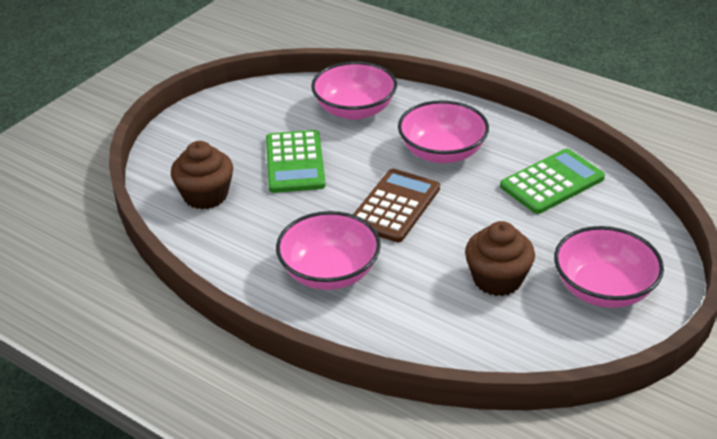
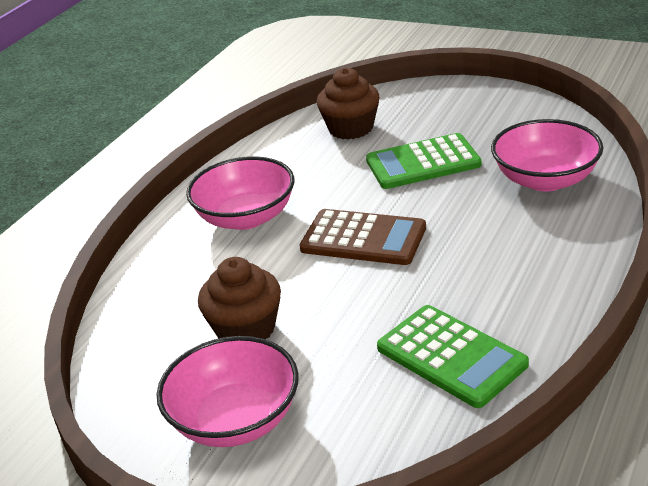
camera: 85 degrees right, 5 degrees down
(442, 152) = (483, 256): pink bowl -> none

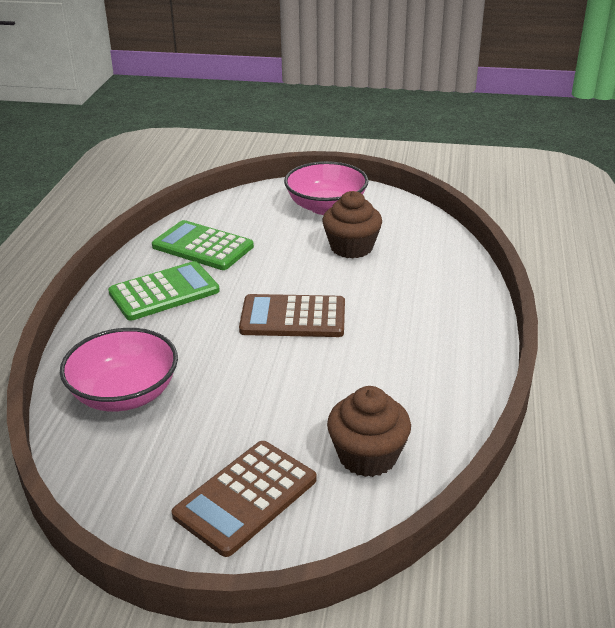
camera: 160 degrees right, 0 degrees up
(246, 217) = (415, 328): pink bowl -> none
(423, 163) = (259, 406): green calculator -> green calculator (164, 292)
(448, 112) = (246, 497): none -> brown calculator

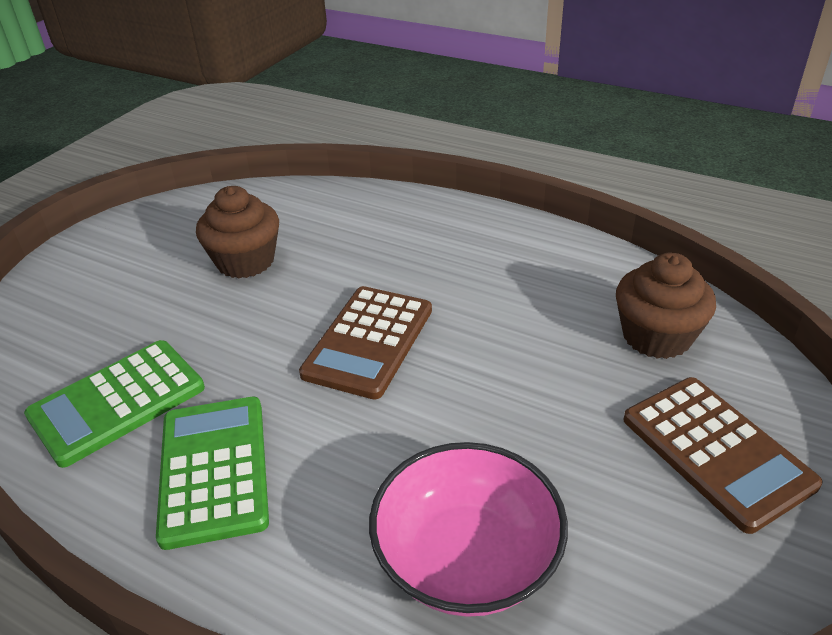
camera: 70 degrees left, 5 degrees up
(326, 207) = (127, 261): pink bowl -> none

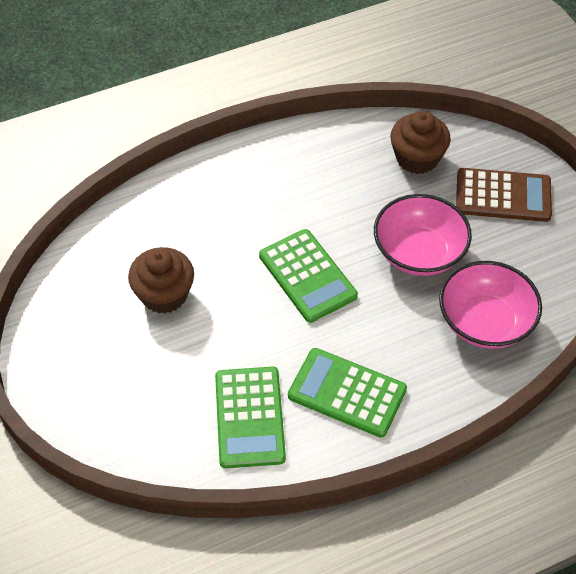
camera: 55 degrees left, 15 degrees up
(369, 342) = (307, 276): brown calculator -> green calculator
(511, 417) = (419, 252): none -> pink bowl

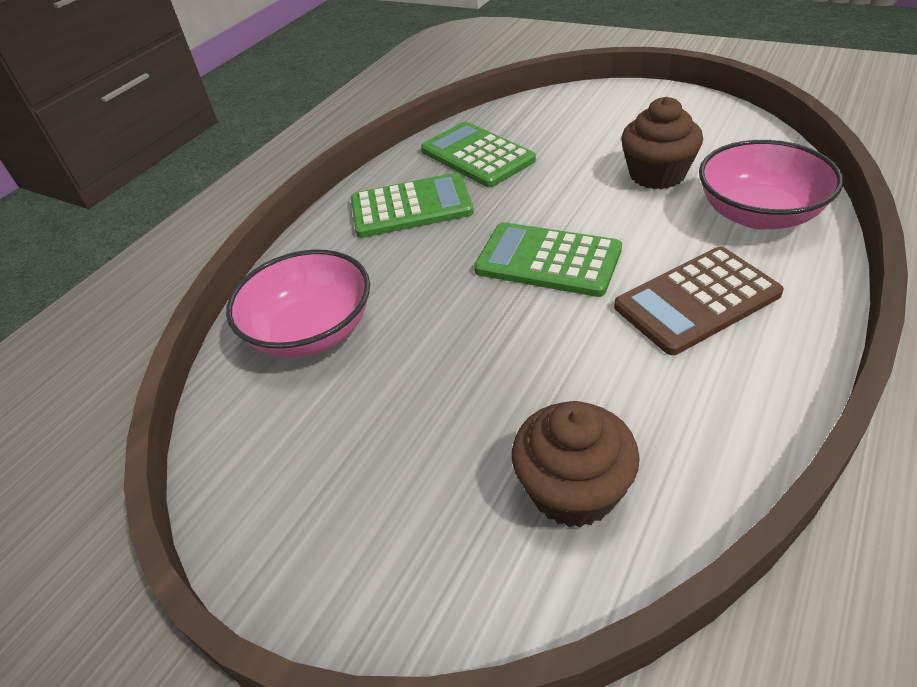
camera: 150 degrees right, 10 degrees down
(419, 252) = (447, 356): pink bowl -> pink bowl (759, 214)
(503, 196) = (387, 515): brown calculator -> brown calculator (697, 301)

